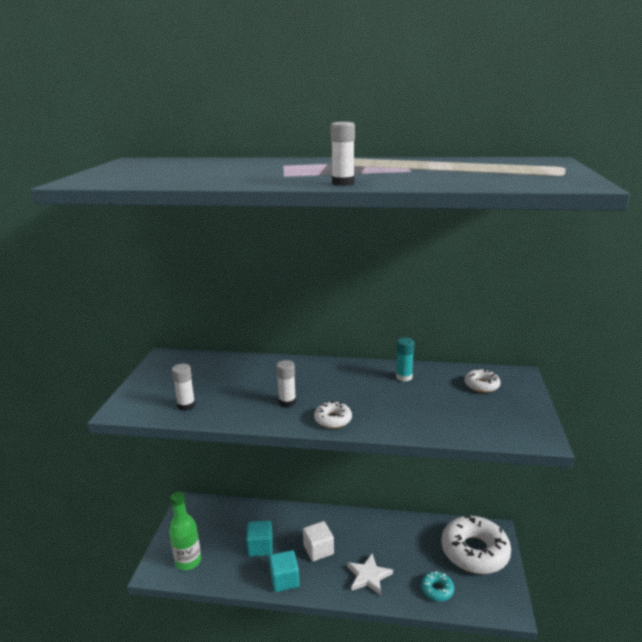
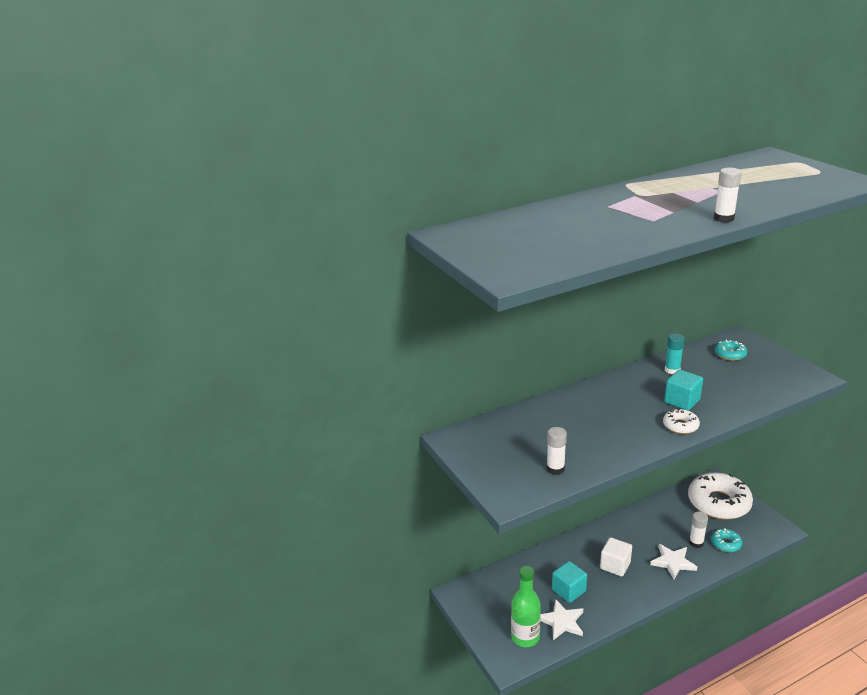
camera: 35 degrees left, 5 degrees up
(226, 566) = (562, 621): none -> white star
(284, 580) = (619, 602): turquoise cube -> turquoise cube (682, 401)
(287, 402) = (626, 428): white glue stick -> white glue stick (696, 543)
(481, 385) = (730, 354): white donut -> turquoise donut

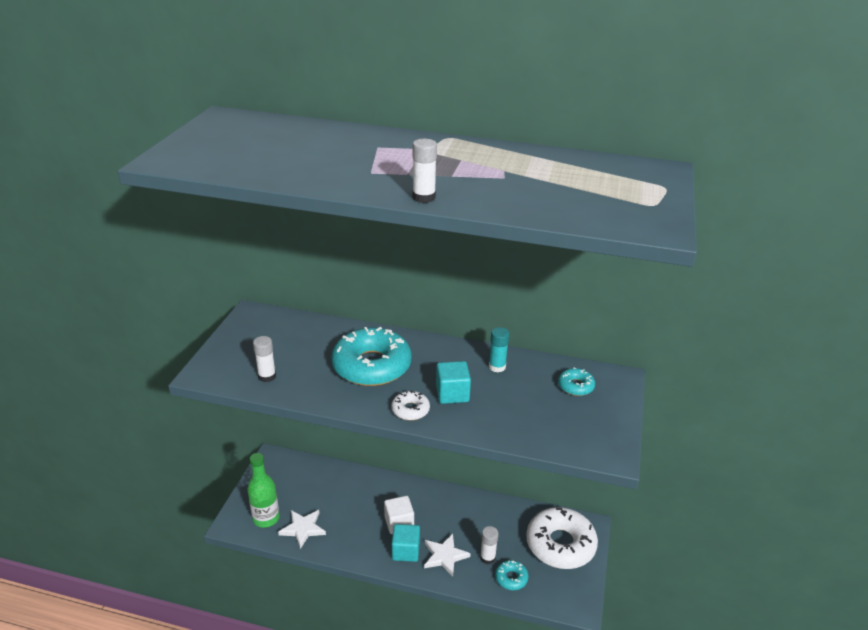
camera: 40 degrees right, 5 degrees up
(568, 590) = (340, 513): turquoise cube -> turquoise cube (405, 551)
(605, 417) = (372, 366): none -> turquoise donut

